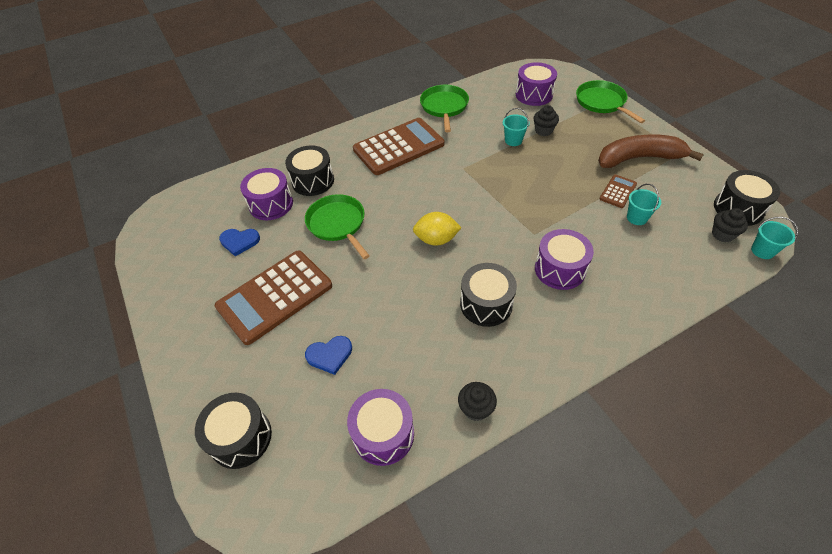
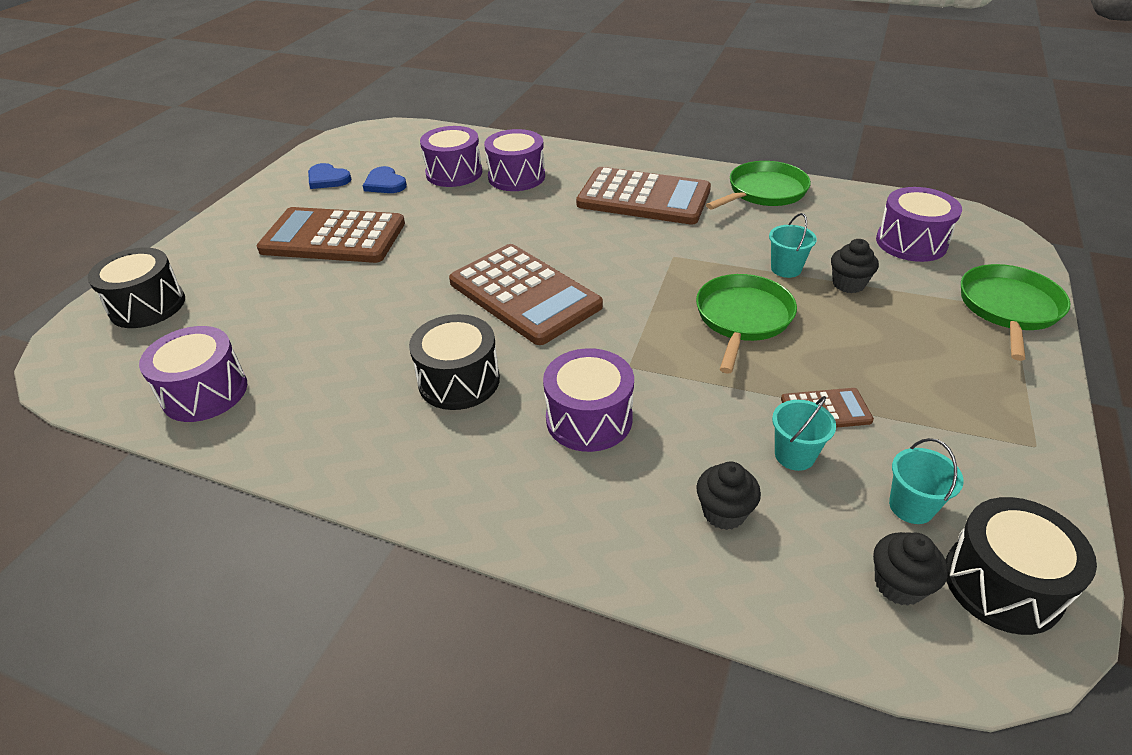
camera: 50 degrees right, 10 degrees down
(313, 181) = (516, 177): black drum -> purple drum
(330, 355) = (284, 306): blue heart -> blue heart (327, 179)
(337, 224) = (471, 221): green pan -> green pan (742, 318)
(436, 239) = (524, 294): yellow lemon -> brown calculator
(476, 408) = (286, 447): black cupcake -> black cupcake (724, 512)
(639, 158) = (939, 402): brown banana -> none
(762, 251) = (932, 666): turquoise bucket -> turquoise bucket (911, 506)

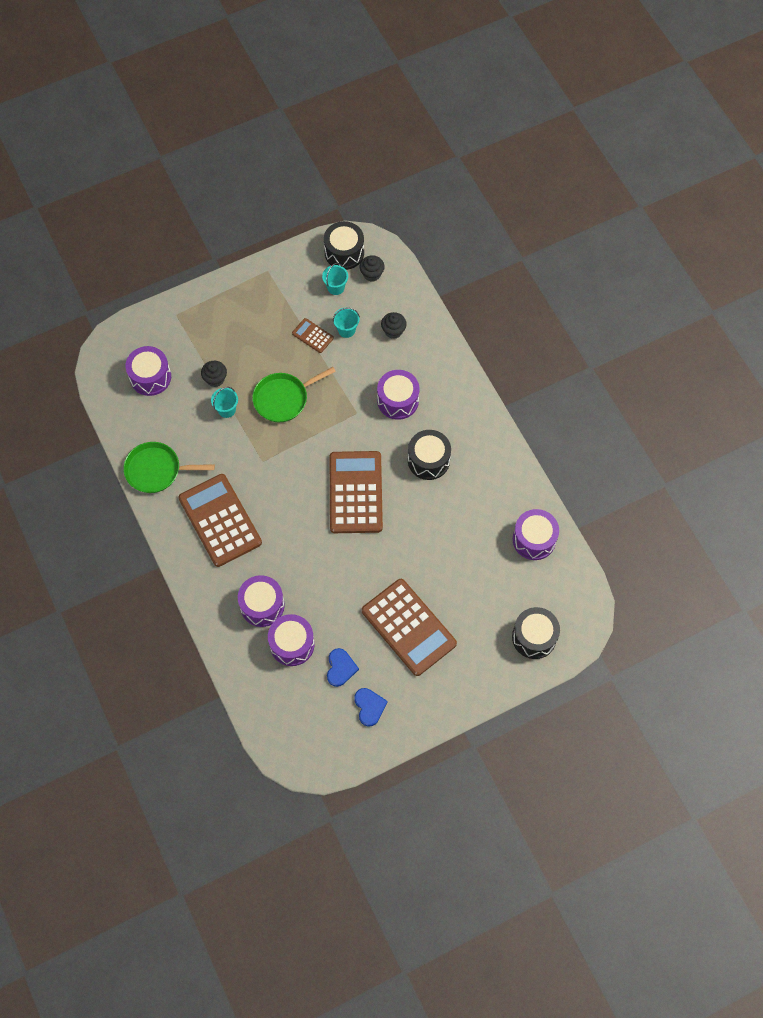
camera: 140 degrees left, 25 degrees up
(1008, 308) = (177, 316): green pan -> none

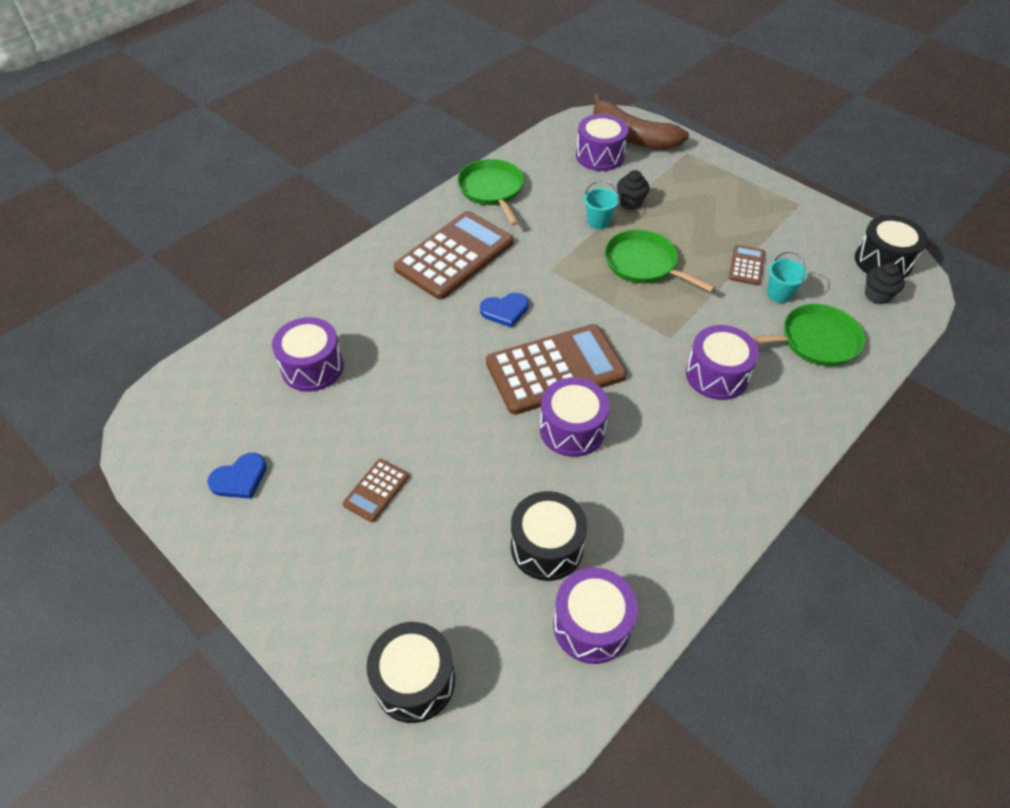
camera: 70 degrees right, 15 degrees down
(136, 344) = (631, 136): none -> brown banana
(262, 605) = (357, 323): purple drum -> purple drum (572, 429)
(335, 287) = (828, 267): turquoise bucket -> none
(340, 668) = (291, 428): blue heart -> blue heart (505, 311)
(393, 331) = (815, 340): black cupcake -> green pan
(408, 627) = (376, 490): brown calculator -> brown calculator, size x0.45
(428, 460) = (648, 437): black drum -> black drum (546, 547)

